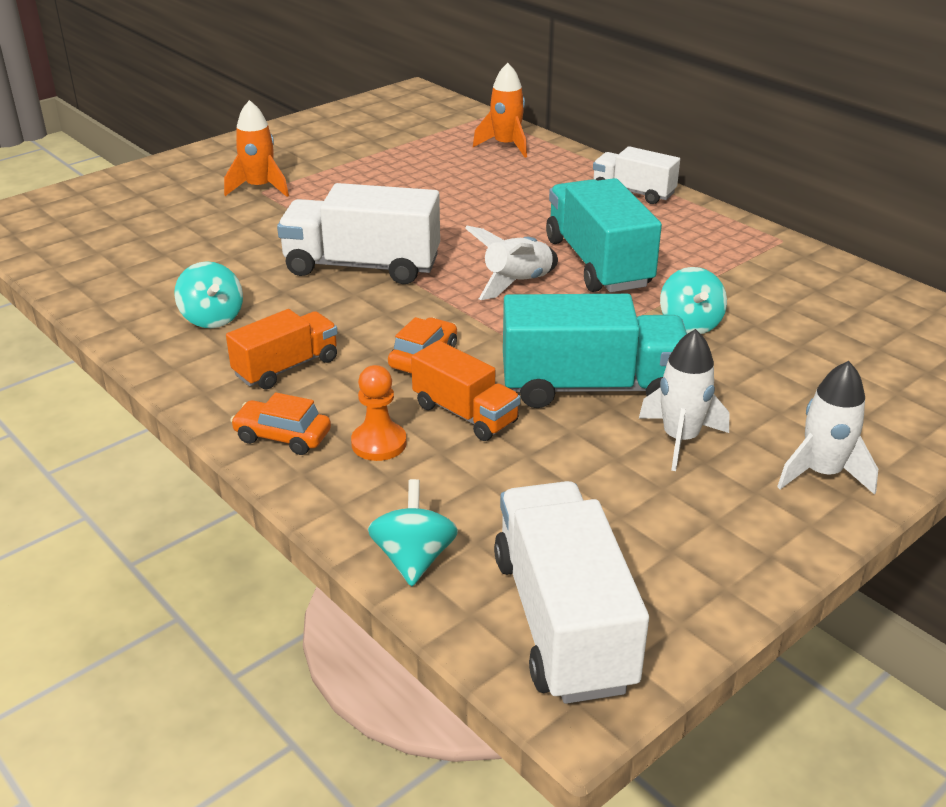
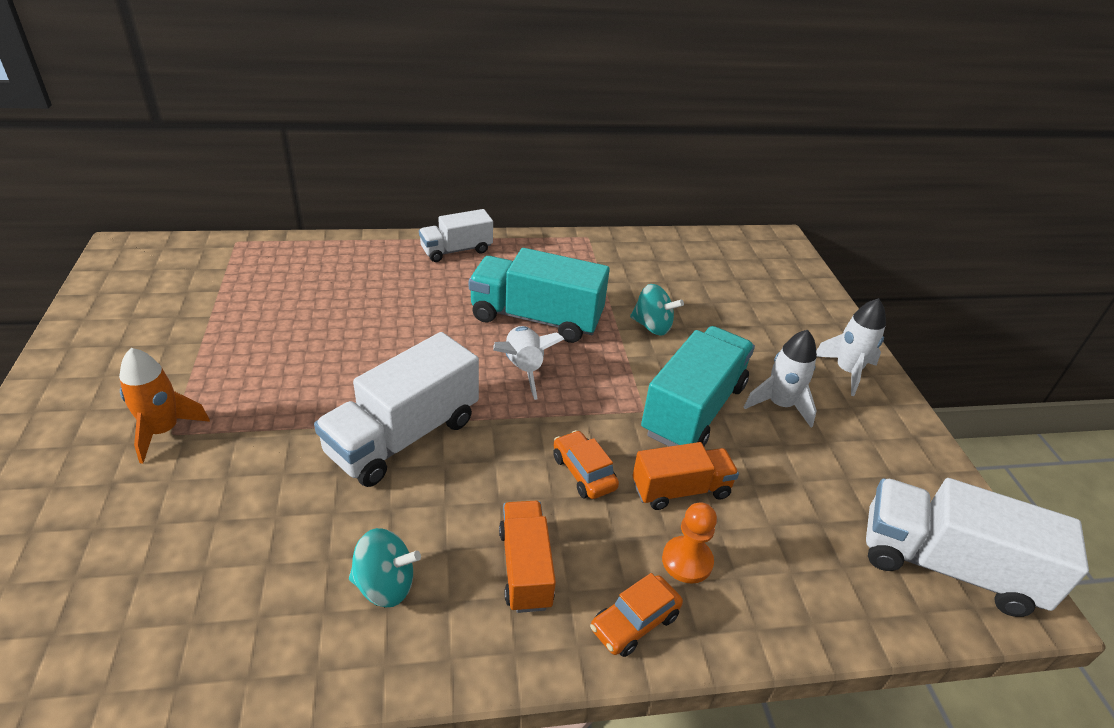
camera: 60 degrees left, 5 degrees up
(414, 559) = (848, 614): turquoise spinning top -> none
(506, 146) = (303, 260): orange rocket -> none

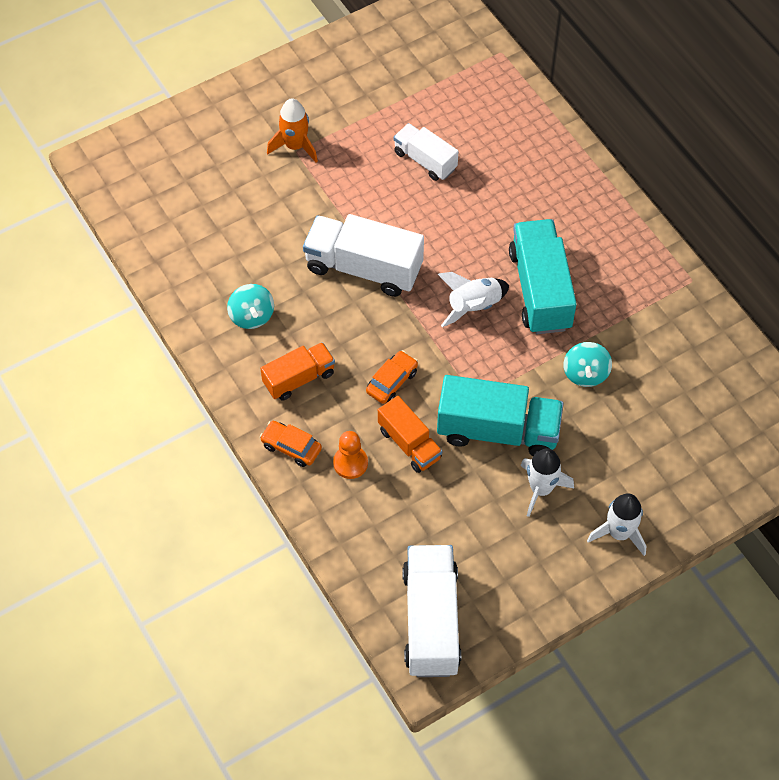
camera: 70 degrees right, 20 degrees up
(456, 250) = (595, 195): white truck -> white truck (425, 160)

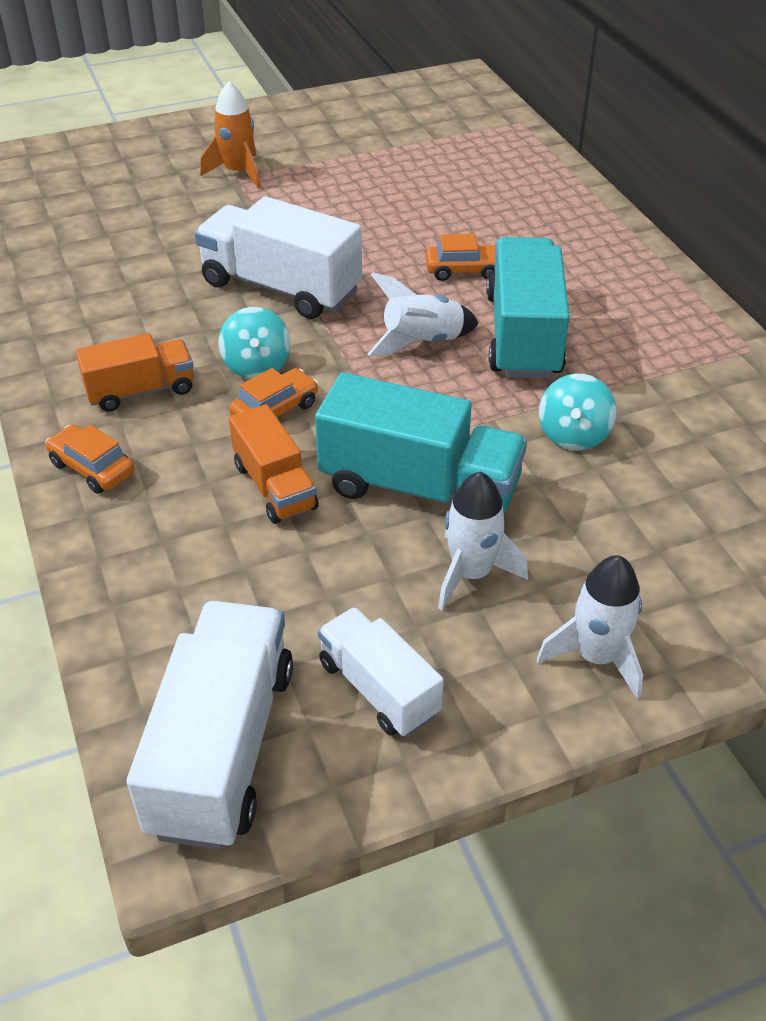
camera: 10 degrees right, 15 degrees down
(252, 316) = (107, 318): turquoise spinning top -> turquoise spinning top (256, 366)
(350, 463) = (174, 499): orange pawn -> none
(425, 160) = (398, 199): white truck -> white truck (378, 688)
(489, 231) = (464, 270): none -> orange car

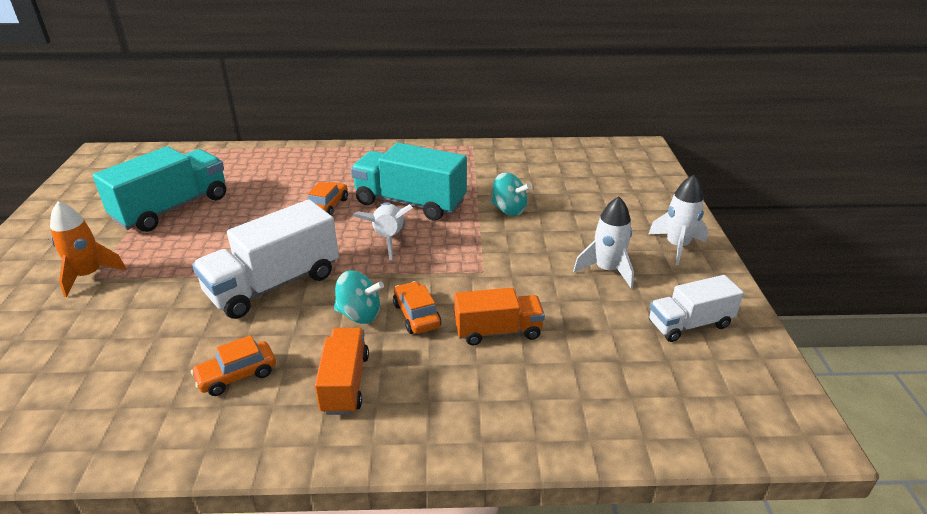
camera: 70 degrees left, 10 degrees down
(92, 468) = (427, 429): orange car -> orange car (237, 375)
(223, 748) = (731, 400): white truck -> none
(419, 487) = (527, 271): turquoise truck -> turquoise truck (172, 208)

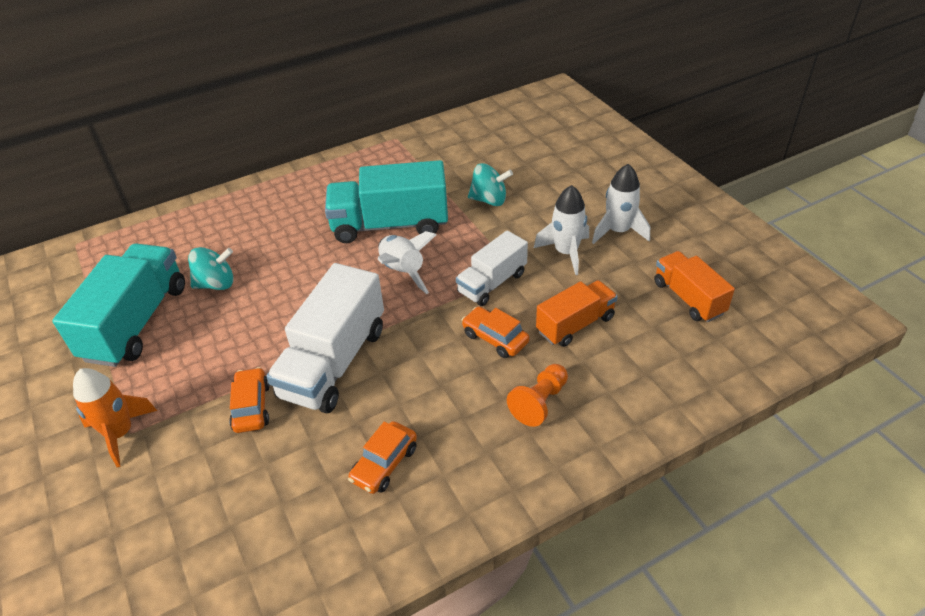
camera: 25 degrees left, 10 degrees up
(327, 206) = (309, 258): orange car -> orange car (252, 407)
(345, 383) = (488, 427): orange truck -> orange truck (688, 298)
(359, 314) = (444, 358): turquoise spinning top -> turquoise spinning top (216, 284)
(407, 382) = (539, 402): none -> orange pawn
(677, 246) = (656, 187): white rocket -> white rocket (566, 252)
(689, 324) = (714, 257): white truck -> white truck (492, 283)

